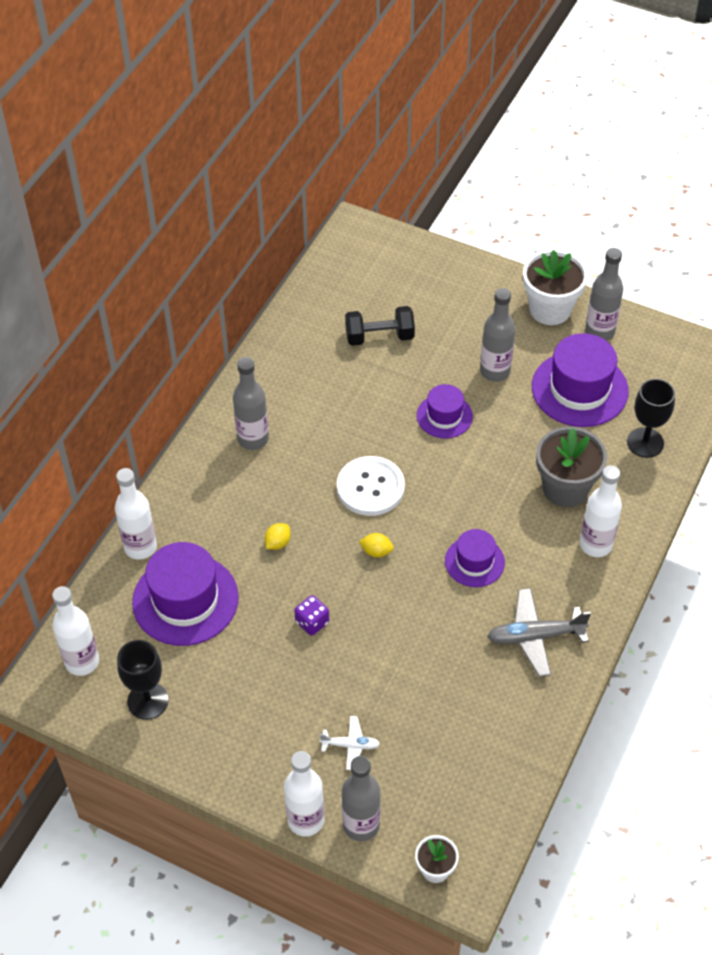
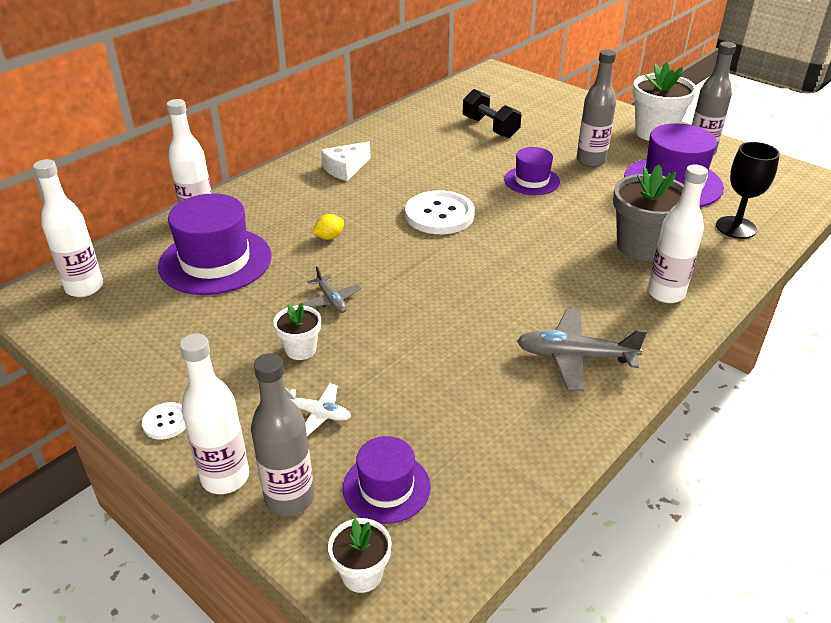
camera: 15 degrees right, 15 degrees down
(148, 701) = (125, 330): black goblet -> none
(235, 784) = (166, 422): none -> white button
(253, 439) = (345, 169): grey bottle -> white cheese
(309, 684) = (300, 349): none -> white flower pot
(312, 622) = (331, 300): purple dice -> grey plane
(376, 551) = (424, 259): yellow lemon -> none
(379, 337) = (490, 127): black dumbbell -> black dumbbell turned 45 degrees clockwise
(474, 562) = (525, 284): purple hat -> purple hat (386, 487)

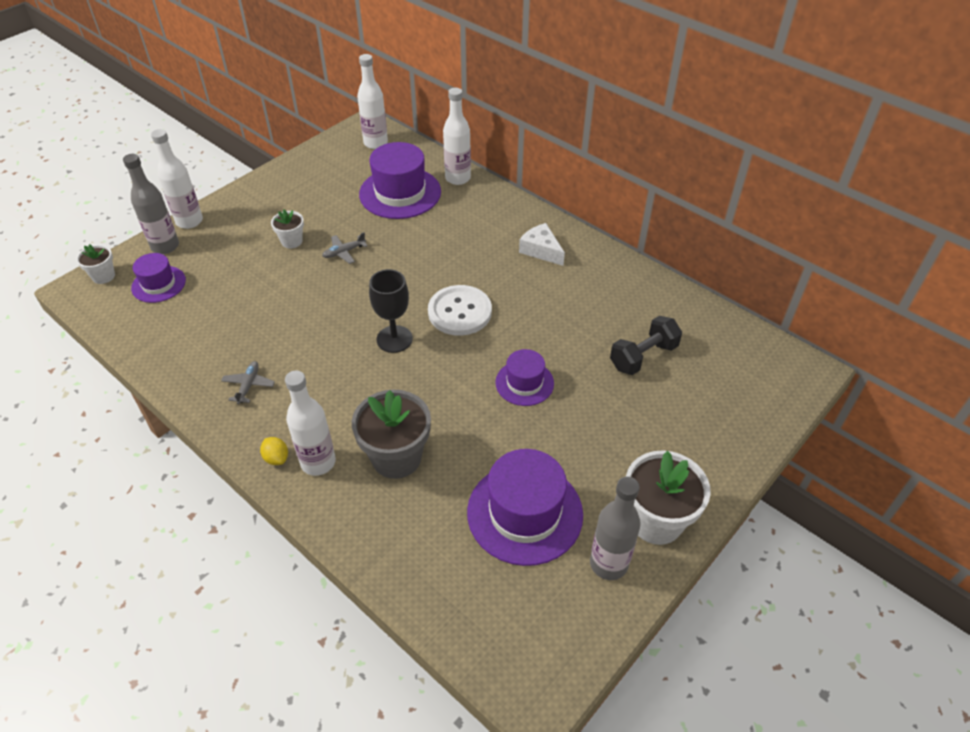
camera: 90 degrees right, 10 degrees up
(166, 422) = (240, 194): white button -> none
(318, 413) = (228, 253): white plane -> none
(329, 237) = (428, 247): yellow lemon -> yellow lemon (276, 458)
(575, 357) = (248, 385): grey plane -> grey plane, size x0.56
(590, 161) = (572, 440): grey bottle -> none
(736, 227) = (426, 554): black goblet -> black goblet (394, 339)

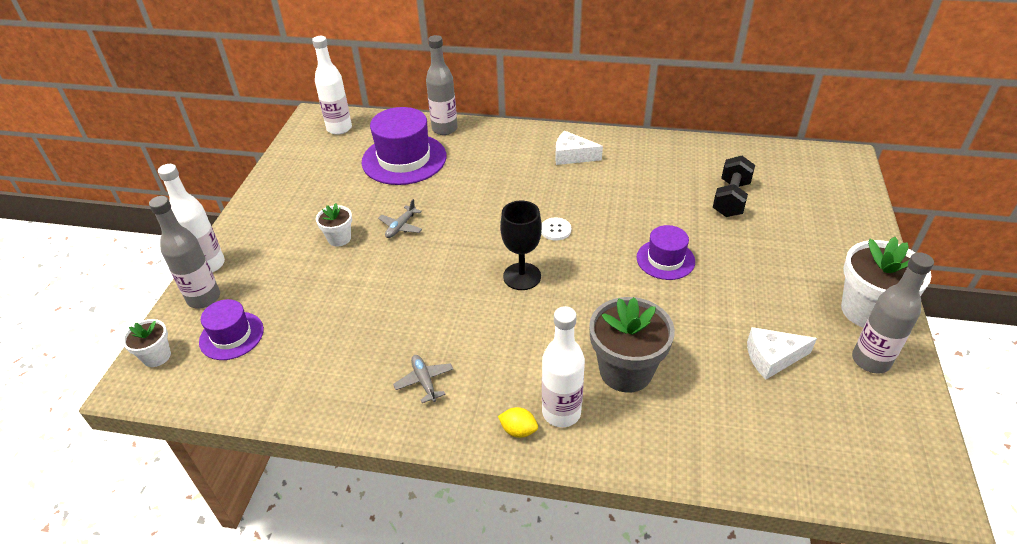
camera: 30 degrees left, 5 degrees down
(458, 178) = (444, 129): white bottle -> grey bottle
(459, 312) = (555, 230): white button -> white button, size x0.48
(524, 513) = (772, 358): purple hat -> white cheese

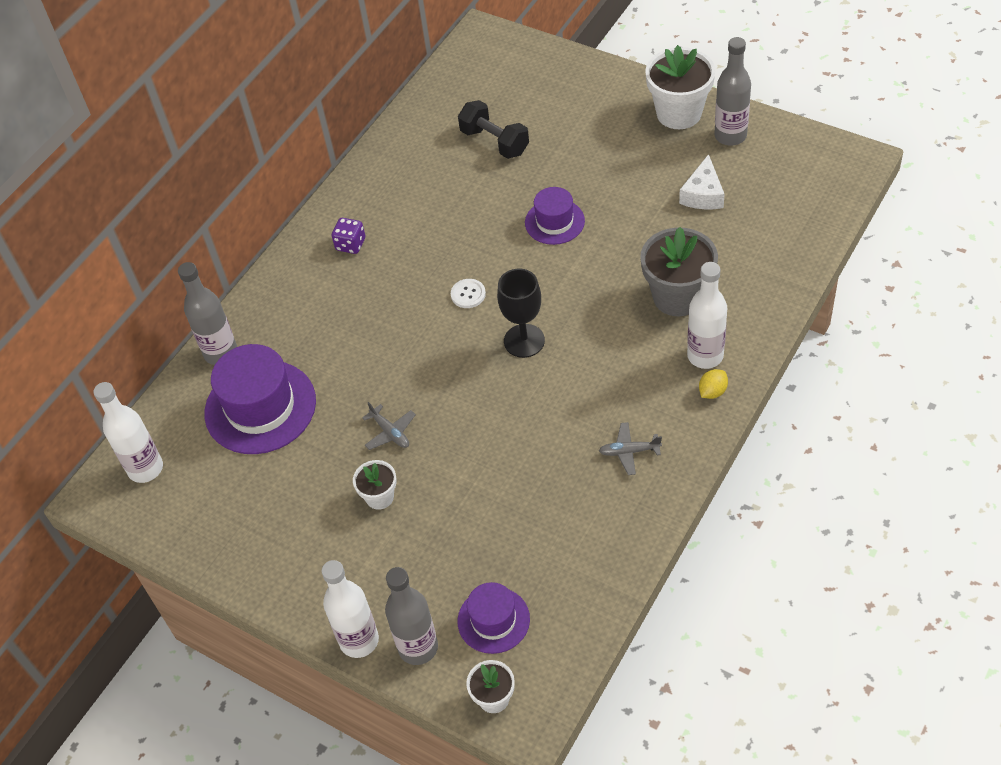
camera: 65 degrees left, 10 degrees up
(572, 156) = (350, 244): white cheese -> purple dice

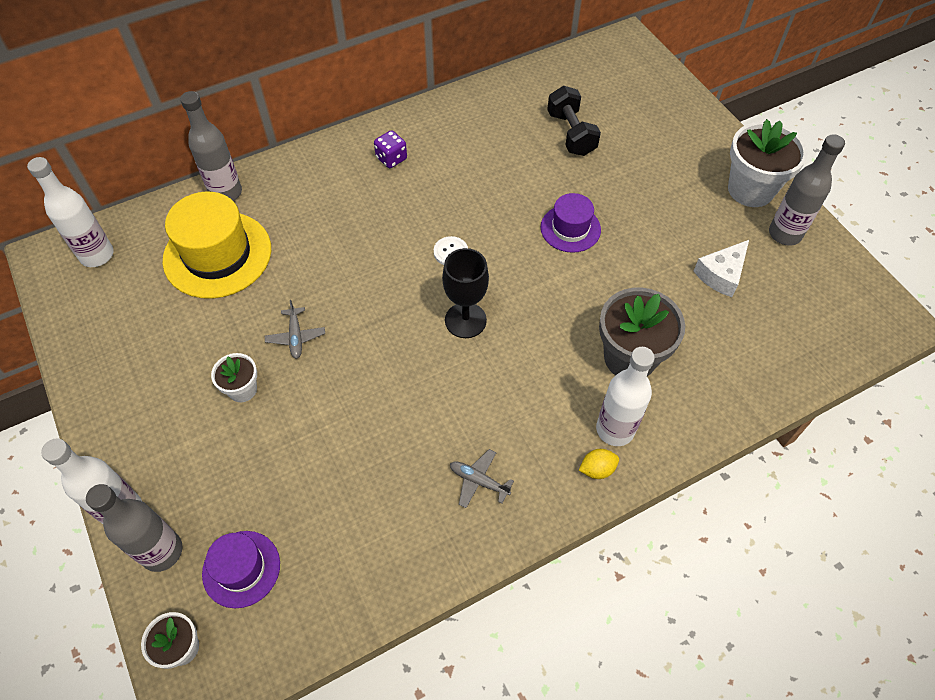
camera: 25 degrees right, 5 degrees up
(260, 407) = (217, 254): purple hat -> yellow hat

